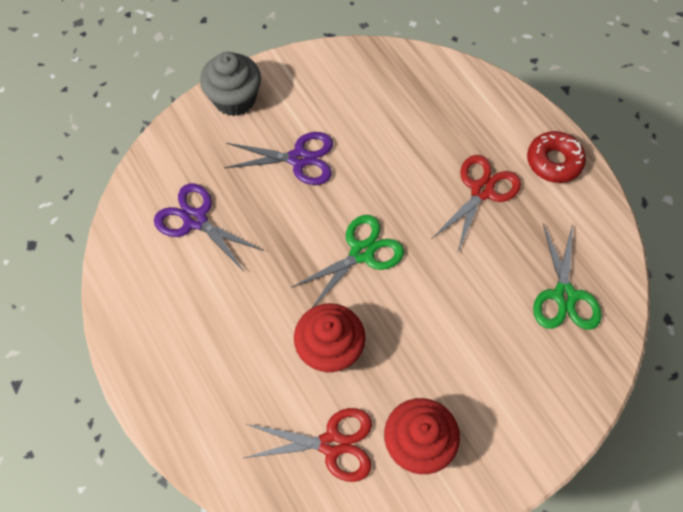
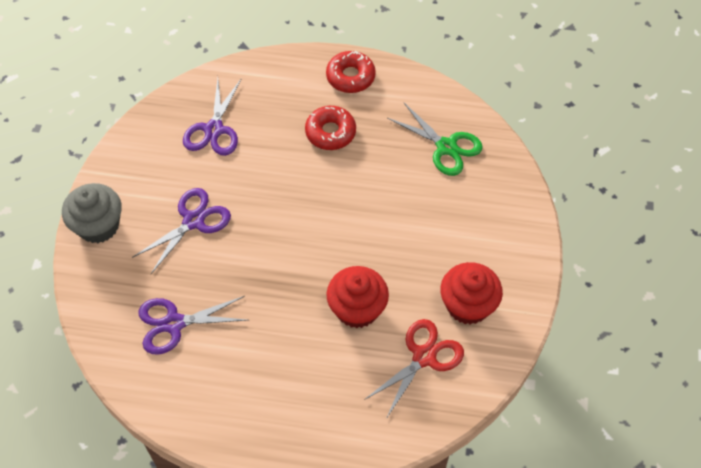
camera: 50 degrees left, 5 degrees down
(362, 252) = (306, 237): green scissors -> none
(396, 105) = (214, 130): none -> purple scissors
(482, 190) = (330, 132): red scissors -> red donut

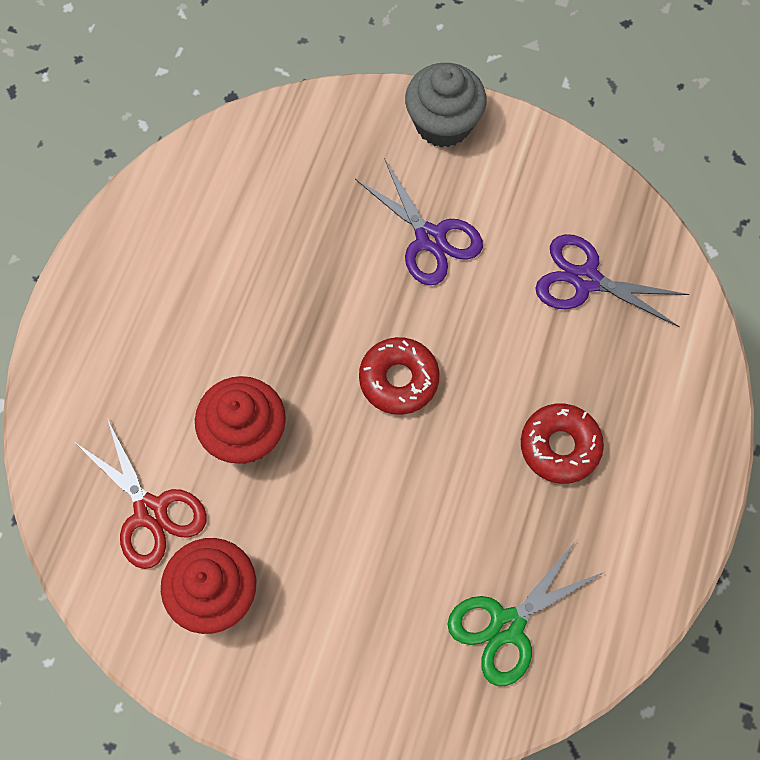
camera: 100 degrees right, 10 degrees up
(174, 323) = (276, 202): purple scissors -> none
(350, 77) = (669, 496): red donut -> red donut (398, 379)

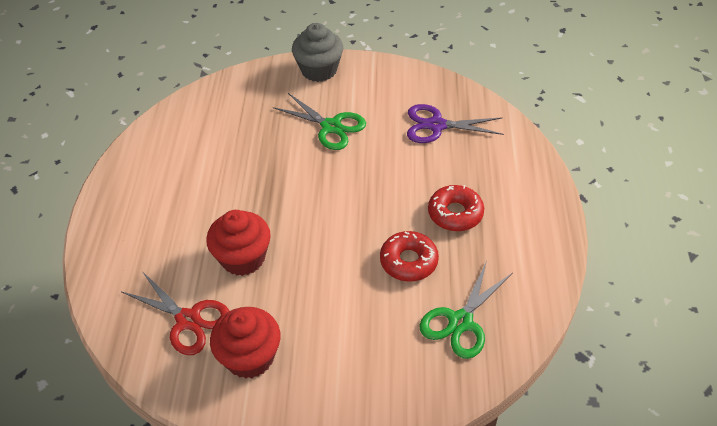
camera: 15 degrees left, 20 degrees down
(398, 379) = (337, 203): red donut -> red donut (408, 261)
(430, 238) = (331, 127): purple scissors -> green scissors

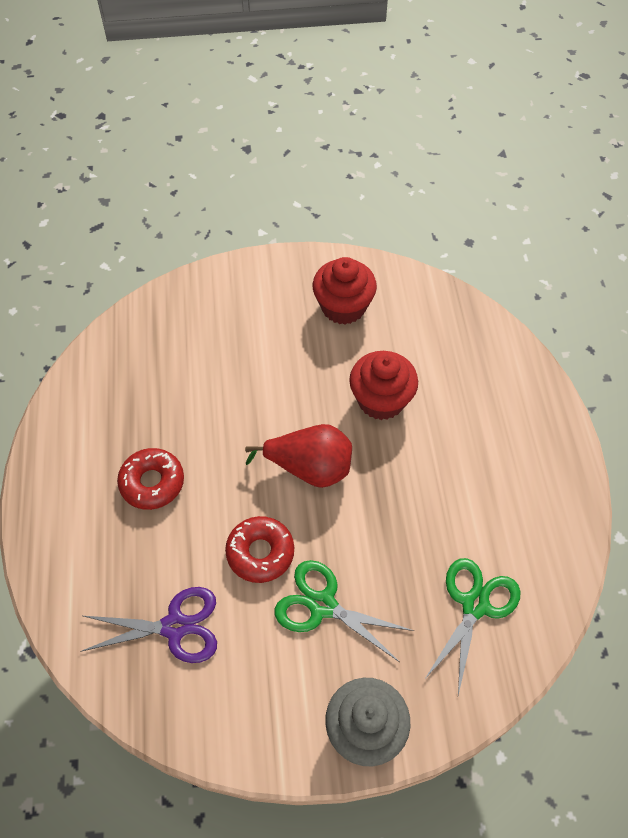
camera: 170 degrees right, 10 degrees up
(188, 320) = (412, 332): red scissors -> none
(321, 210) = (309, 468): none -> red pear
(408, 261) = (204, 416): red donut -> red donut (260, 552)
(460, 322) = (150, 360): green scissors -> green scissors (475, 605)

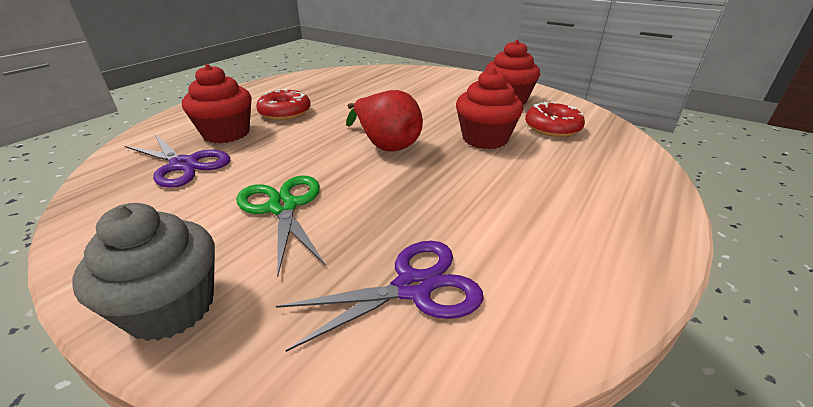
camera: 40 degrees right, 25 degrees down
(145, 559) = (226, 133): none -> red cupcake
(260, 552) = (290, 162): red donut -> red donut (552, 128)
(475, 605) = (413, 287): green scissors -> purple scissors

